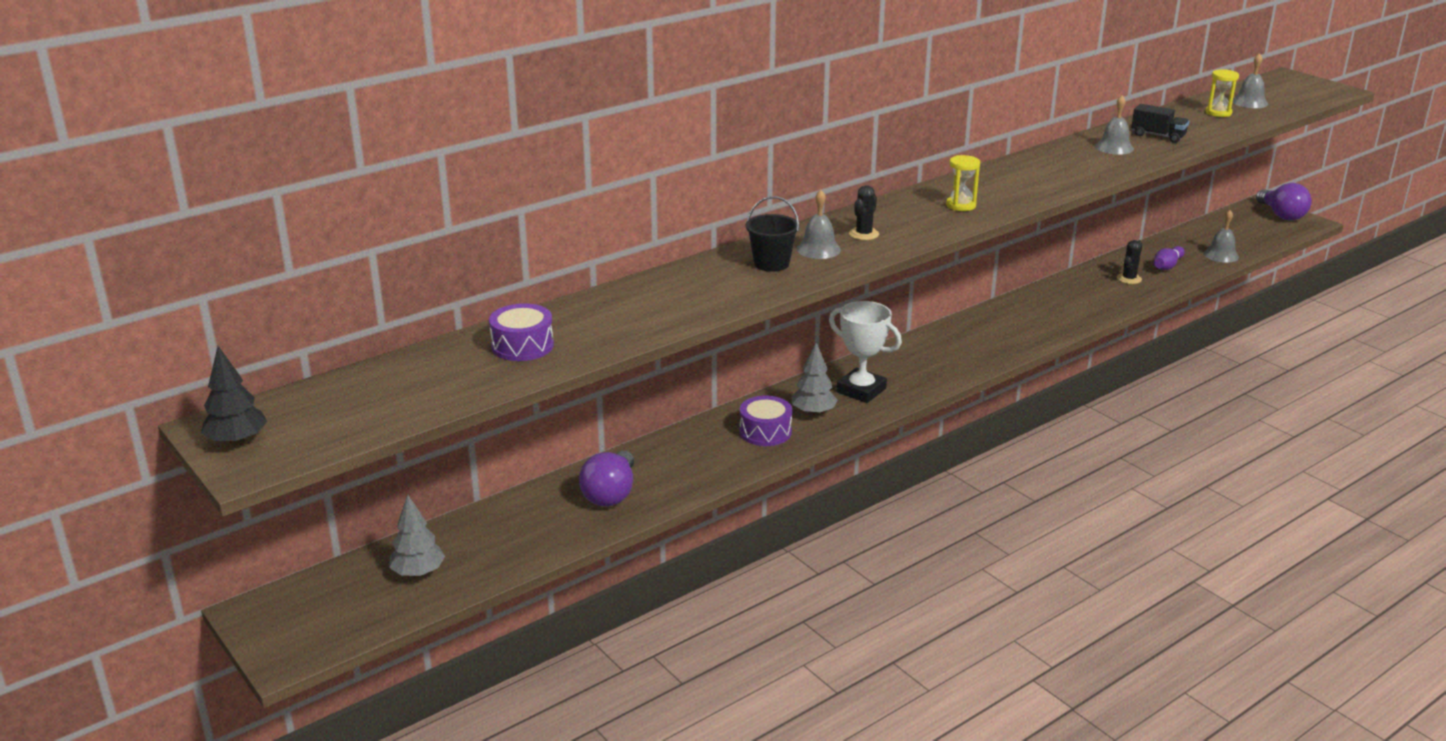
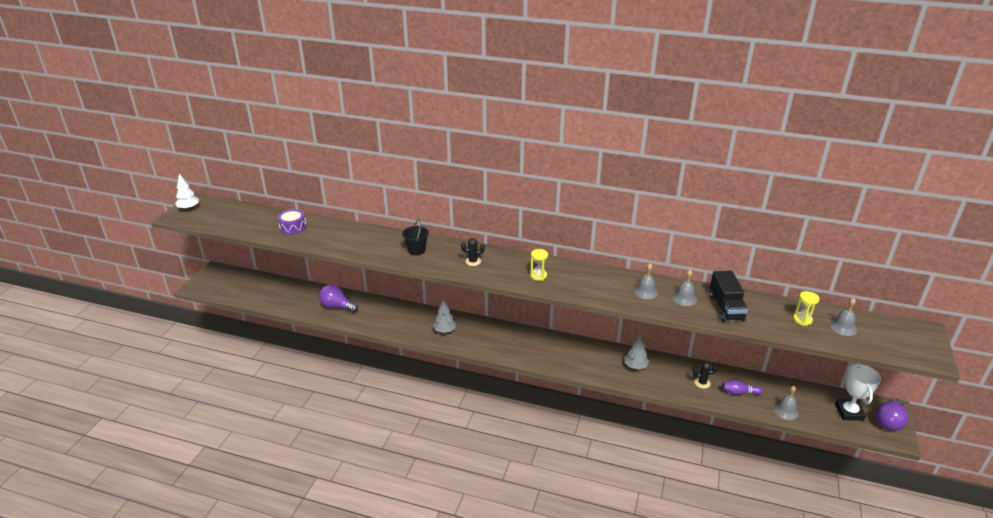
camera: 55 degrees right, 5 degrees up
(237, 441) = (189, 208): black tree -> white tree
(418, 573) = (256, 289): grey tree -> grey tree (635, 366)
(611, 494) = (337, 306): purple light bulb -> purple light bulb turned 45 degrees clockwise
(765, 432) = (416, 324): purple drum -> none
(818, 249) = (443, 256): grey bell -> grey bell (645, 291)
(861, 390) = (477, 336): white trophy -> white trophy (849, 412)
(1158, 136) = (726, 308): black truck -> black truck, size x1.52

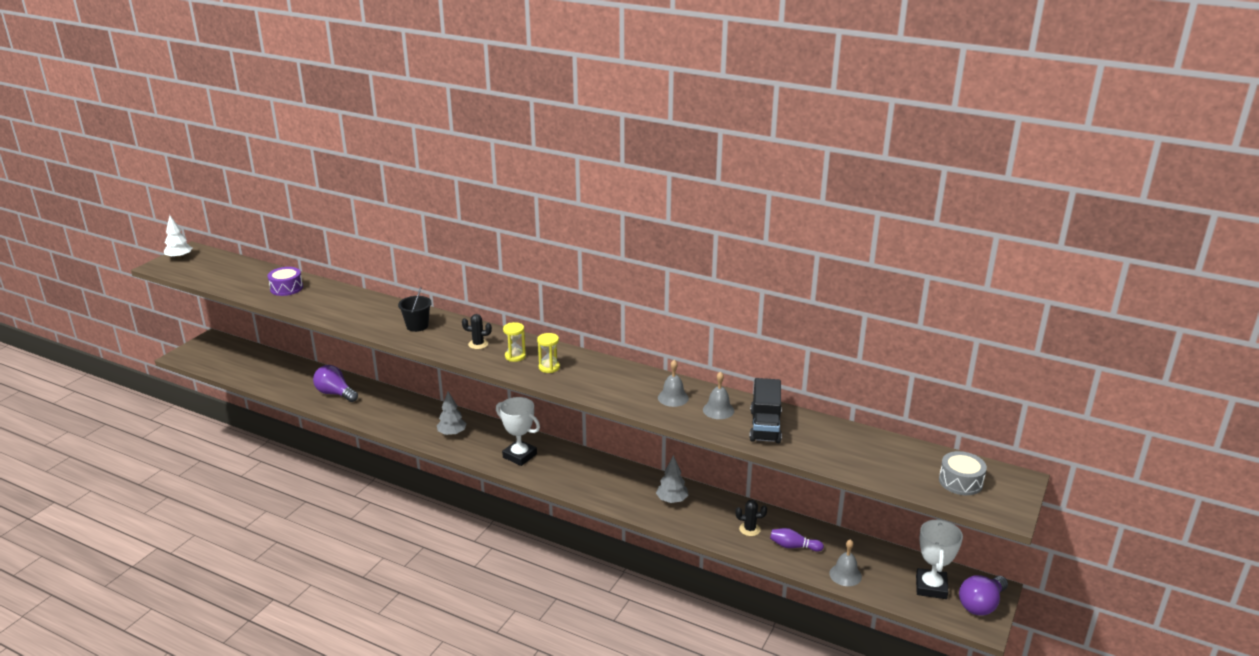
camera: 10 degrees right, 5 degrees down
(505, 343) = (519, 456): none -> white trophy
(802, 320) = (858, 450): yellow hourglass -> yellow hourglass (515, 356)
(843, 327) = (907, 464): grey bell -> none
(887, 337) = (960, 481): none -> grey drum

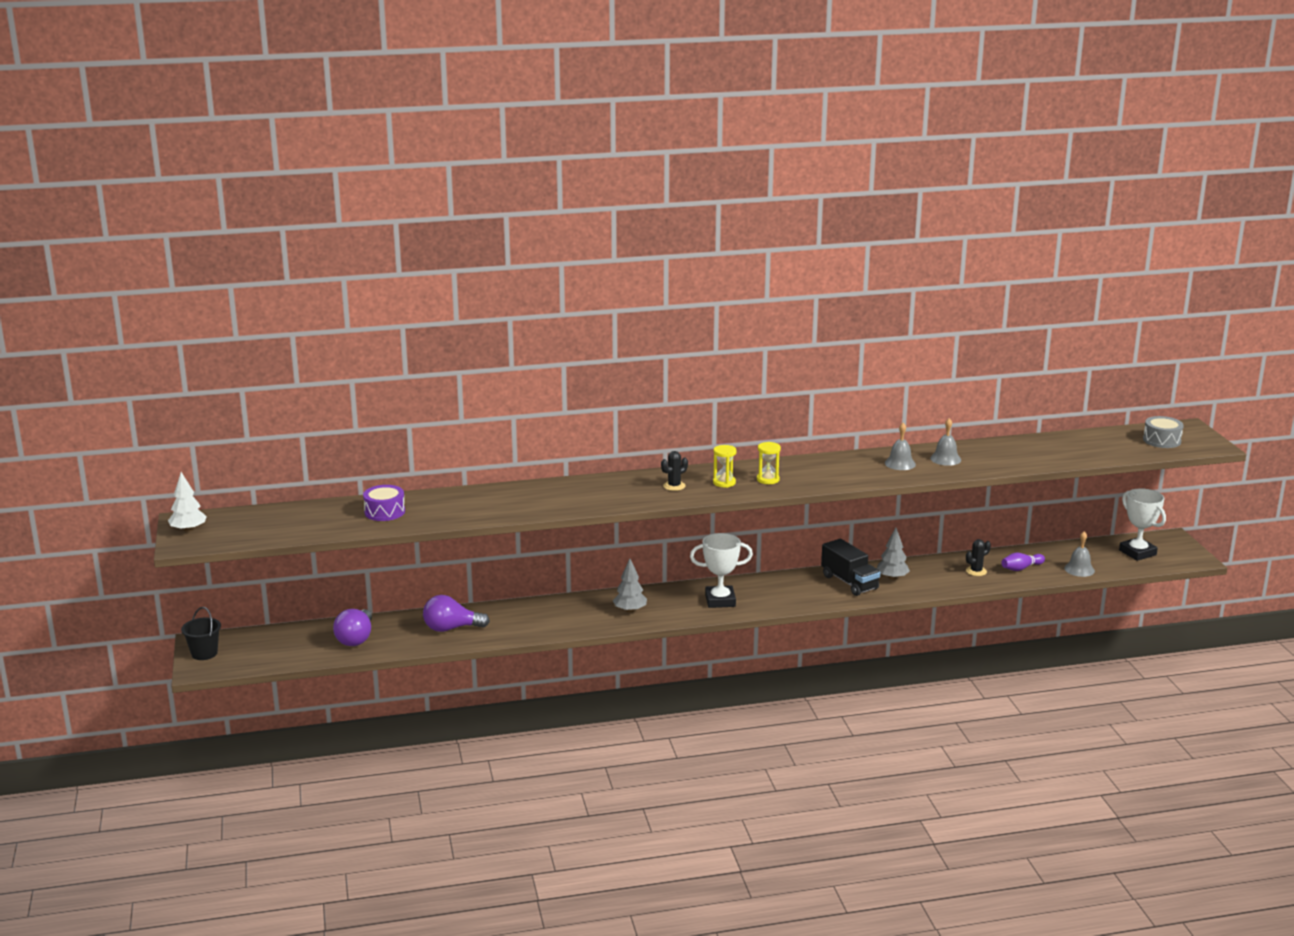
camera: 40 degrees left, 5 degrees down
(417, 326) = (589, 493): black bucket -> black bucket (204, 653)
(765, 426) = (994, 456): black truck -> black truck (849, 582)
(981, 605) = (1178, 549): purple light bulb -> purple light bulb (356, 639)

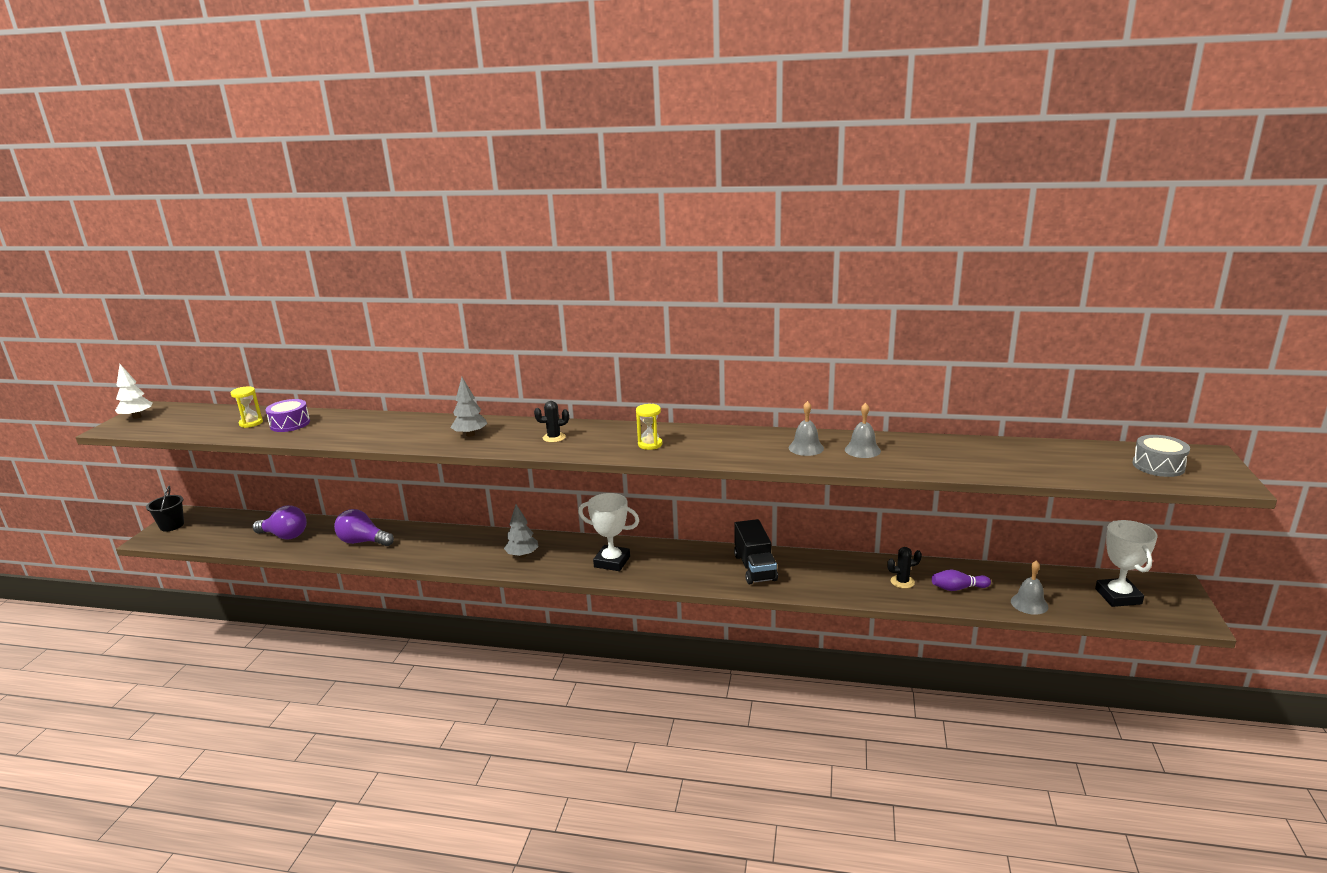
camera: 25 degrees right, 0 degrees up
(356, 639) = (285, 536): purple light bulb -> purple light bulb turned 105 degrees counterclockwise
(724, 482) = (604, 441): yellow hourglass -> yellow hourglass (251, 423)
(892, 578) = (803, 571): grey tree -> grey tree (470, 434)

